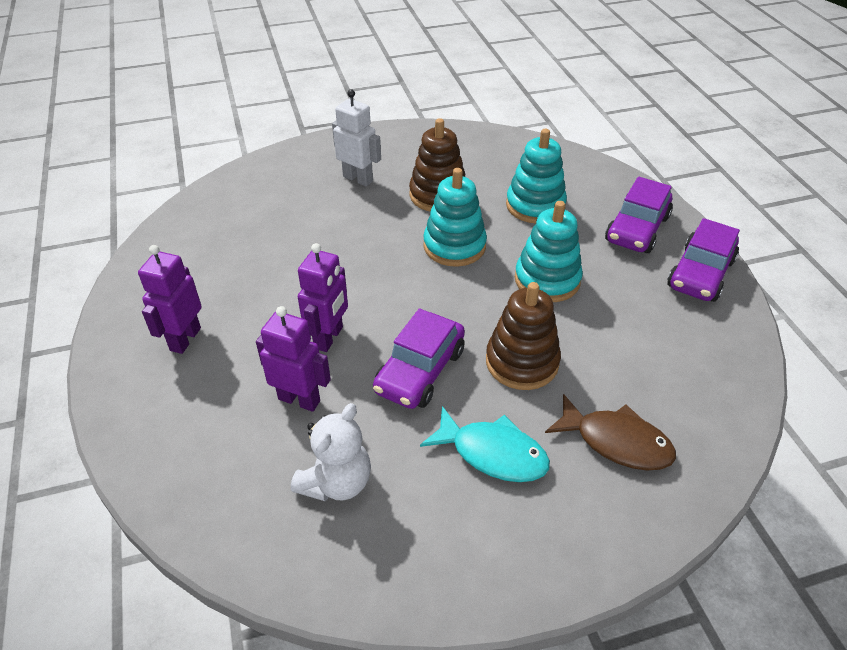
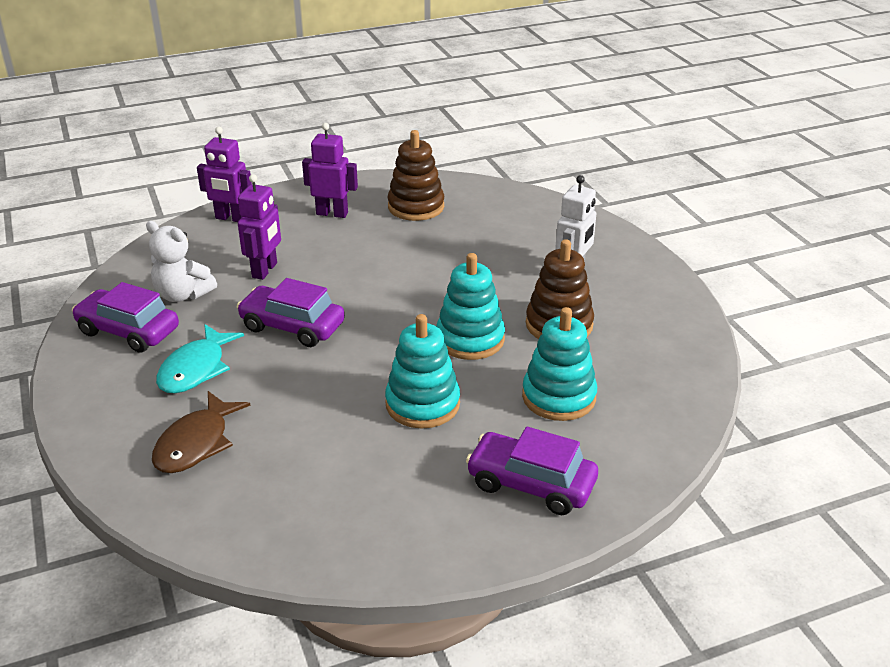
camera: 85 degrees right, 10 degrees down
(329, 338) = (333, 277): purple robot -> purple robot (231, 218)
(522, 362) = (300, 385): brown stacking toy -> brown stacking toy (416, 207)
(700, 274) = (448, 536): purple car -> purple car (128, 331)

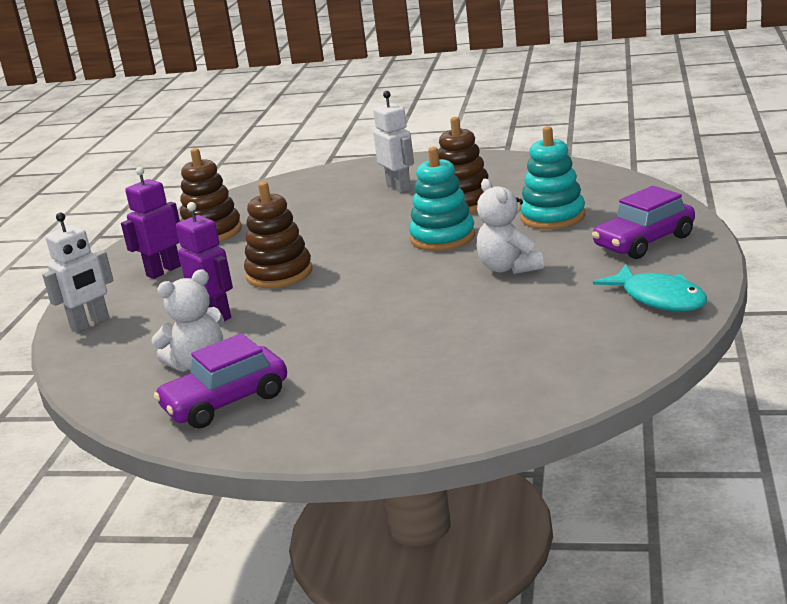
camera: 55 degrees left, 10 degrees down
(196, 369) = (340, 367): turquoise fish -> turquoise fish (659, 298)
(196, 443) = (460, 377): brown fish -> none
(231, 218) = (90, 324): purple robot -> white robot
(292, 326) = (329, 311): purple car -> none
(352, 273) = (279, 273): none -> brown stacking toy
(422, 404) = (509, 268): turquoise stacking toy -> white teddy bear

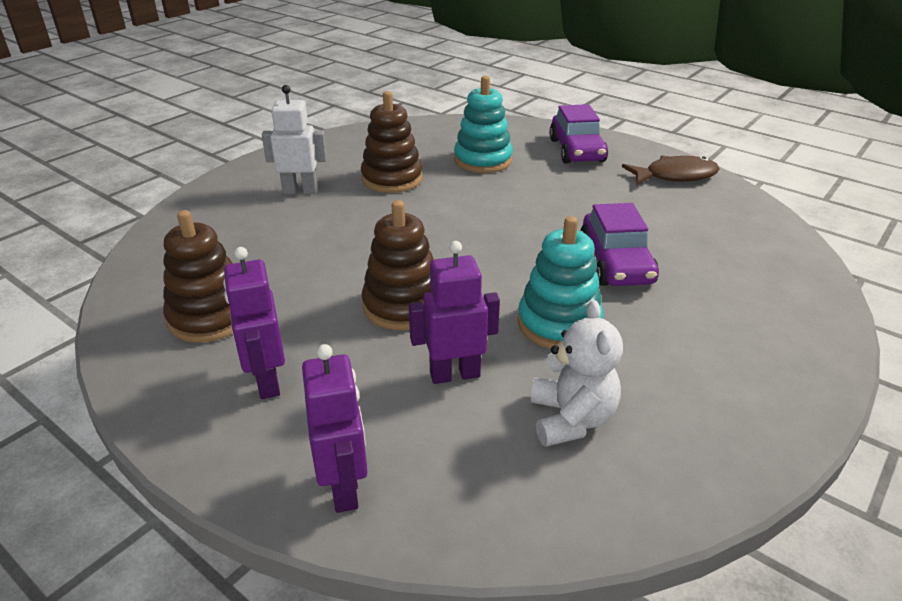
camera: 65 degrees left, 10 degrees up
(90, 324) = (345, 488): white robot -> purple robot
(226, 401) = (682, 423): purple car -> purple car (615, 263)
(442, 237) = (451, 208): turquoise stacking toy -> turquoise stacking toy (559, 324)
(509, 268) = (554, 203): white teddy bear -> none
(659, 298) = (675, 176): turquoise fish -> brown fish

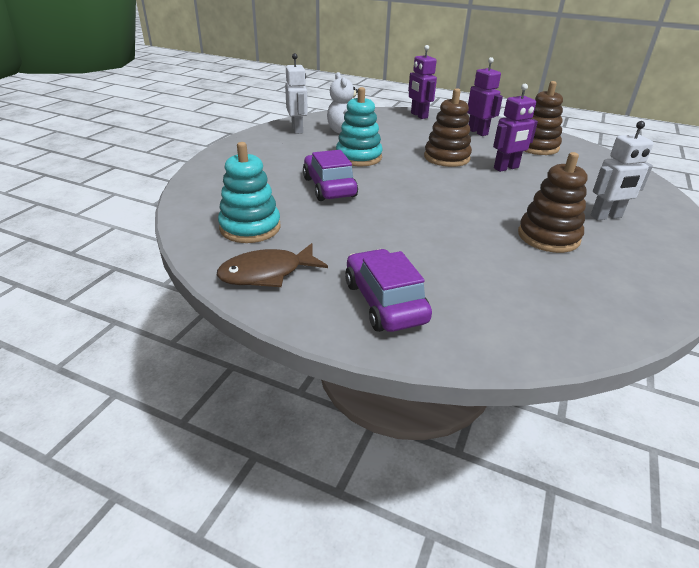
camera: 165 degrees right, 0 degrees up
(454, 374) = (400, 139): purple robot -> purple robot (506, 168)
(483, 160) = (484, 271): turquoise stacking toy -> turquoise stacking toy (250, 228)
(687, 444) = (297, 130): none -> white robot

